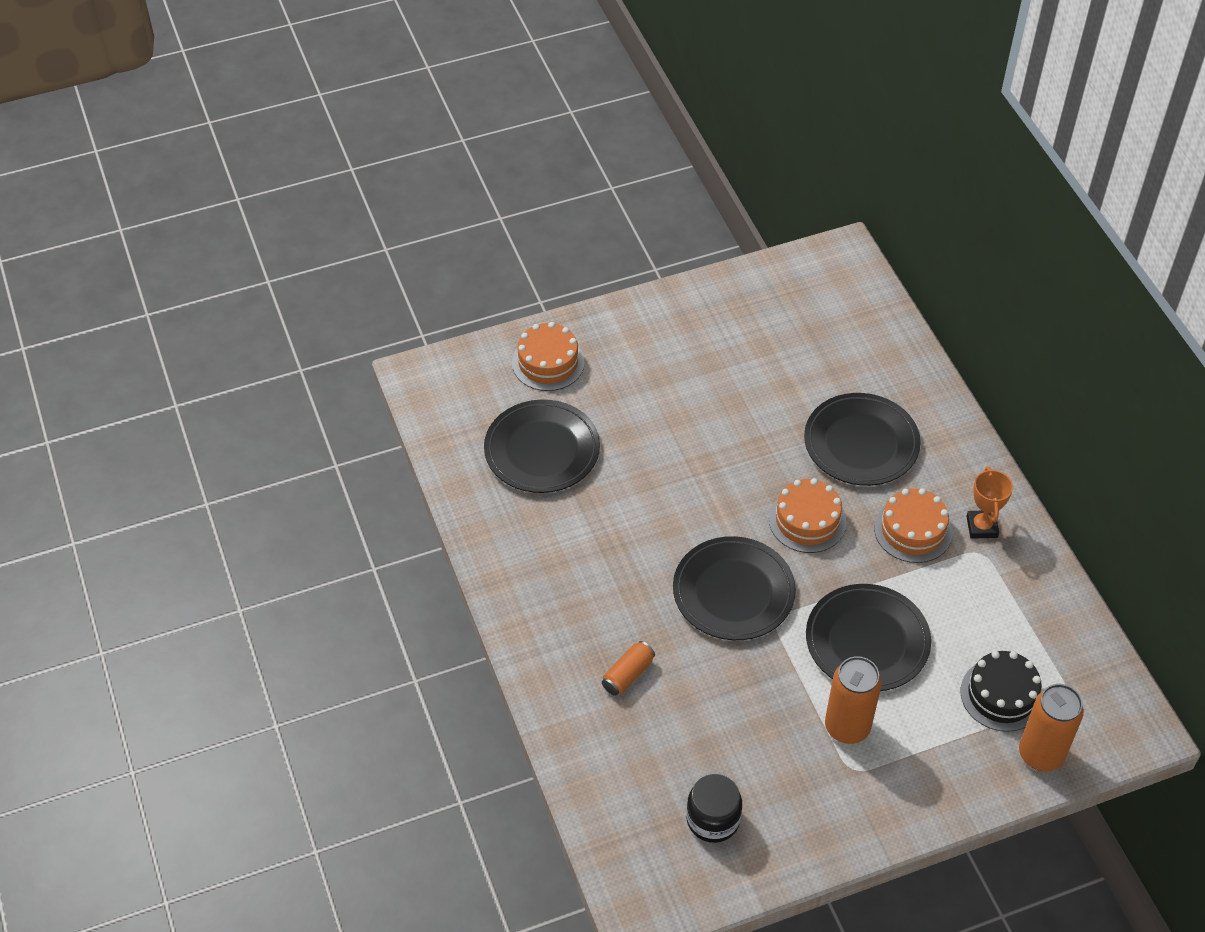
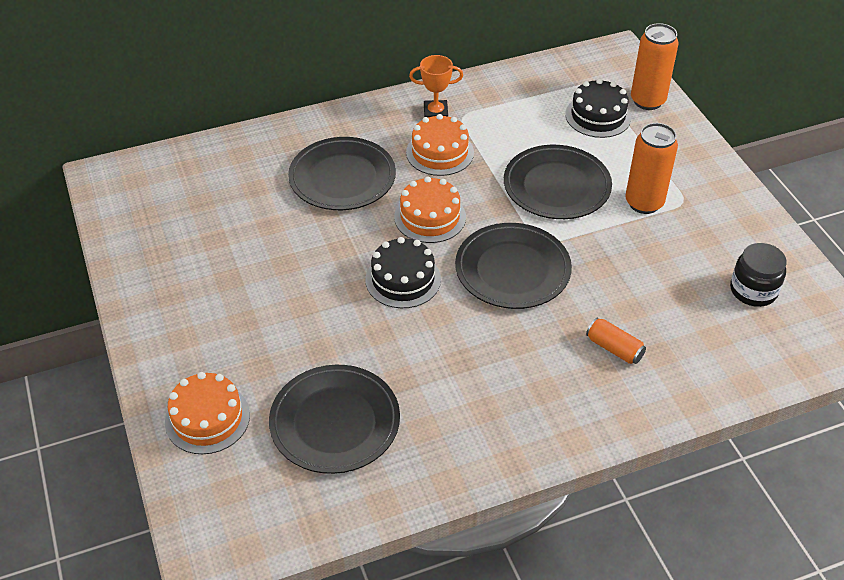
camera: 90 degrees left, 5 degrees down
(715, 498) = (403, 279): none -> black cake

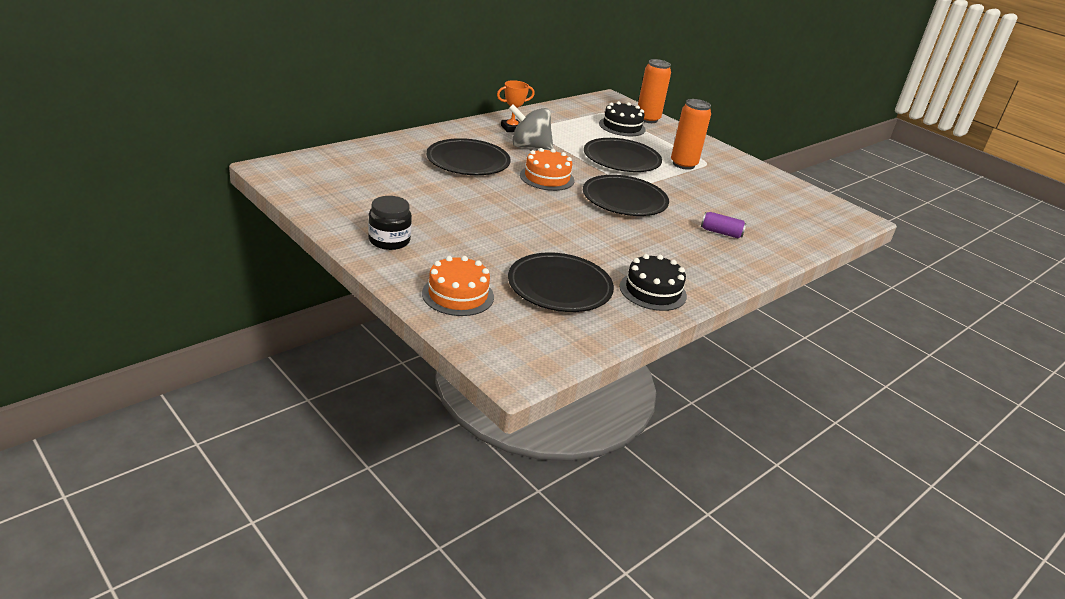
camera: 25 degrees left, 15 degrees down
(403, 279) = (552, 209): black cake -> black cake (653, 291)
(440, 152) = (529, 146): orange cake -> grey spinning top
(614, 348) = (721, 233): orange can -> purple can
(753, 290) = (782, 200): black jar -> black jar (389, 240)

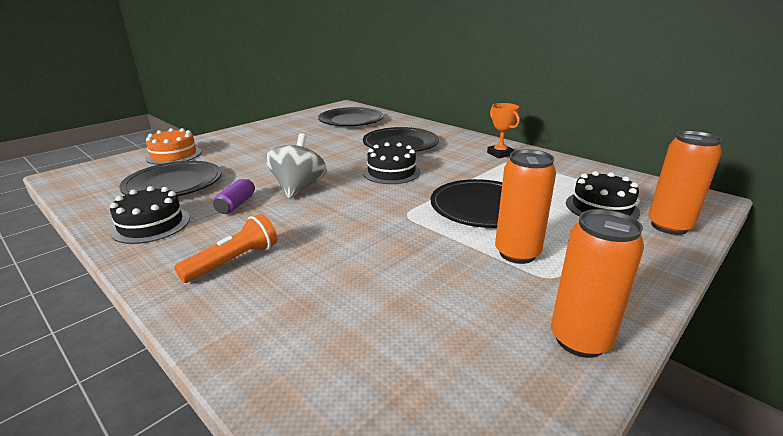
camera: 90 degrees right, 5 degrees down
(389, 240) = (252, 134): black jar -> none
(529, 146) = (462, 162): grey spinning top -> grey spinning top (298, 188)
(547, 178) = (391, 172): orange cake -> black cake
(624, 200) = (361, 210): black plate -> black plate (351, 120)
(706, 252) = (233, 261): none -> orange flashlight
(721, 233) = (291, 277): purple can -> purple can (236, 205)
(756, 171) = (580, 340): none -> orange can

